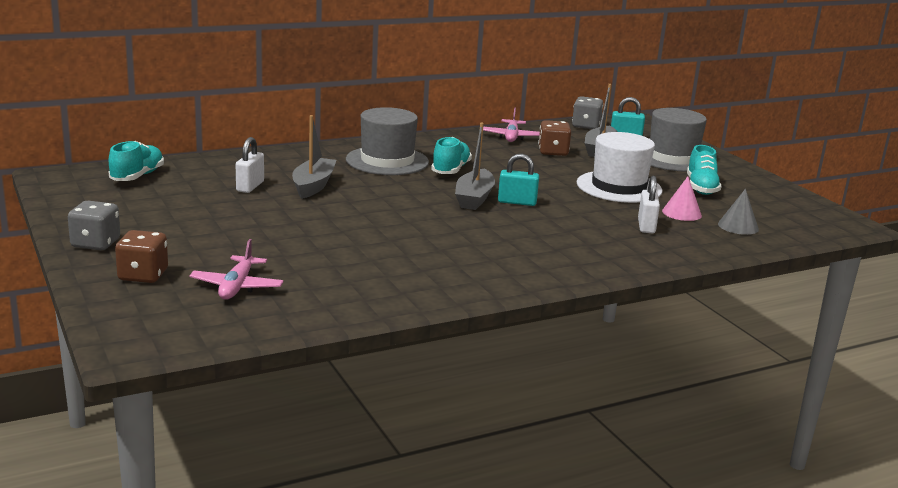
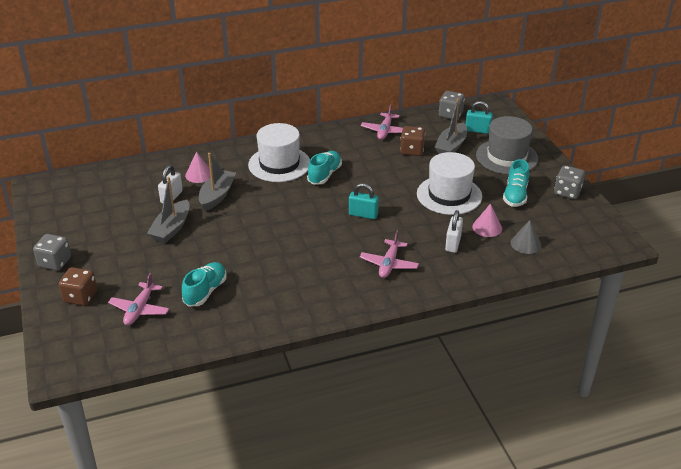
camera: 10 degrees right, 15 degrees up
(137, 176) = (95, 186): turquoise shoe -> turquoise shoe (205, 291)
(282, 168) = (199, 174): none -> pink cone
(387, 161) = (279, 164): grey hat -> white hat
(474, 198) = (332, 210): grey boat -> grey boat (171, 228)
(572, 243) = (389, 264): none -> pink plane
(763, 185) = (567, 192): none -> grey dice

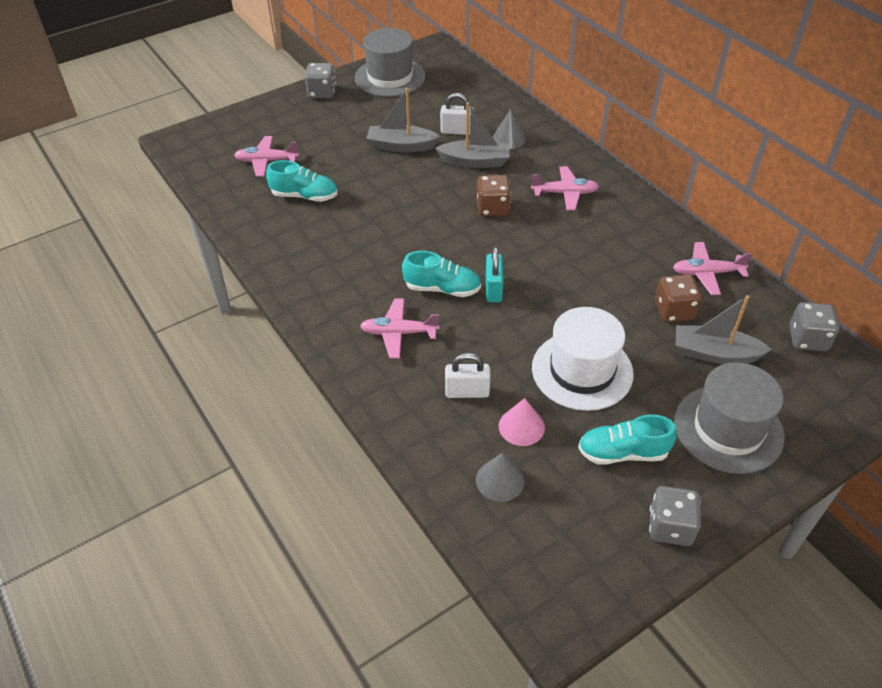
camera: 75 degrees right, 10 degrees up
(63, 219) = (390, 77): none -> grey hat
(80, 297) = (276, 122): brown dice -> brown dice (492, 208)
(199, 174) = (508, 138): pink cone -> grey cone
(279, 164) = (565, 193): white hat -> pink plane
(324, 175) = (563, 237): turquoise shoe -> turquoise shoe (442, 288)
(477, 130) = (784, 380): turquoise padlock -> none

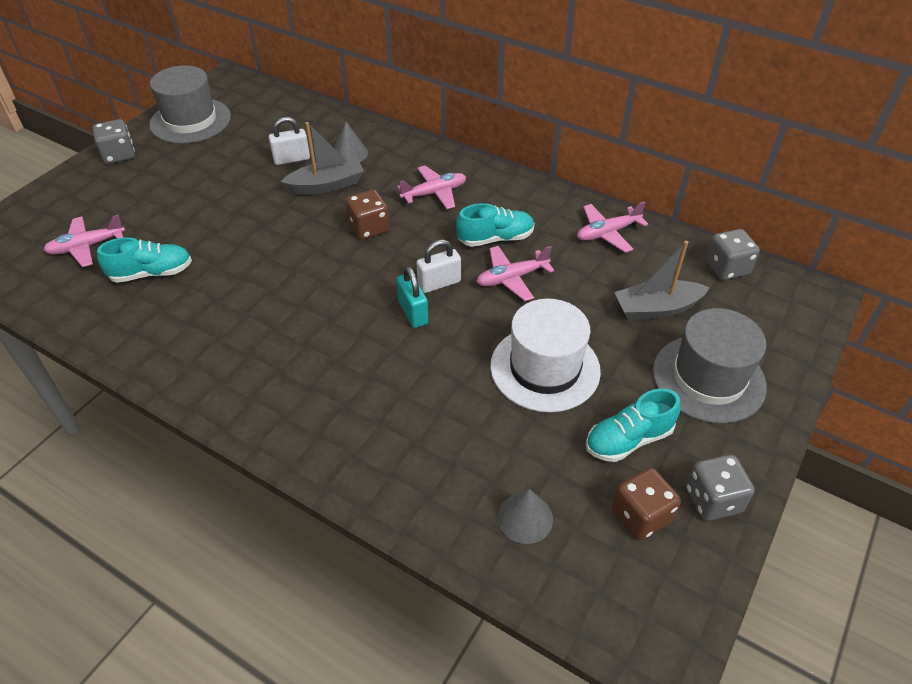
camera: 25 degrees left, 0 degrees up
(399, 333) = (335, 393): pink plane -> pink plane (512, 278)
(401, 146) = (238, 189): grey boat -> none
(442, 288) = (358, 329): turquoise shoe -> turquoise shoe (495, 238)
(467, 392) = (441, 433): white padlock -> white padlock (439, 283)
(521, 426) = (516, 450): pink cone -> none
(674, 311) = (598, 279): brown dice -> brown dice (640, 515)

